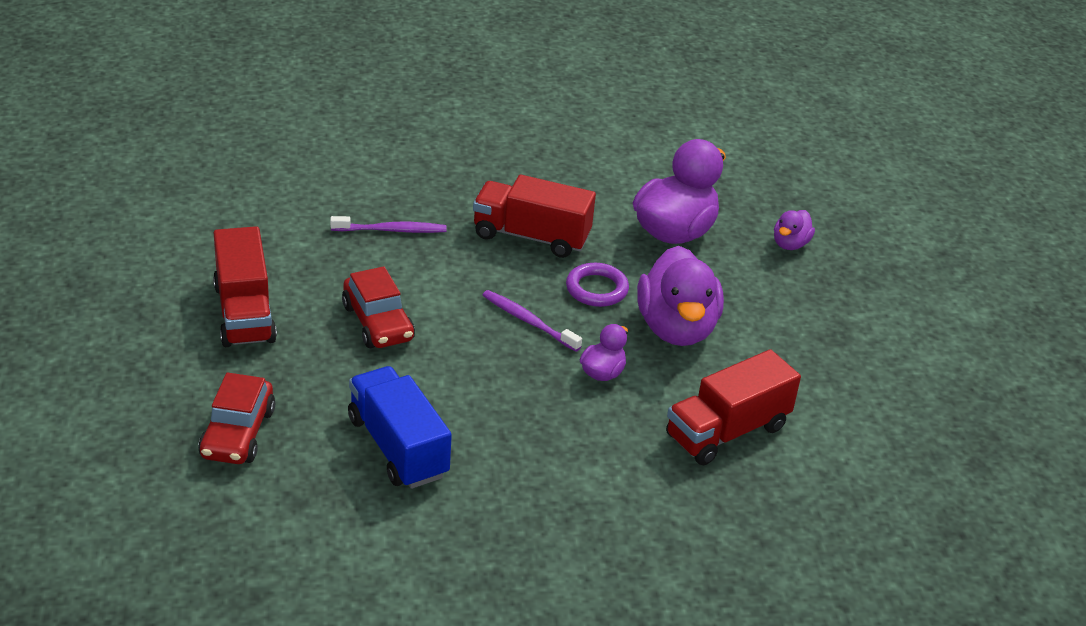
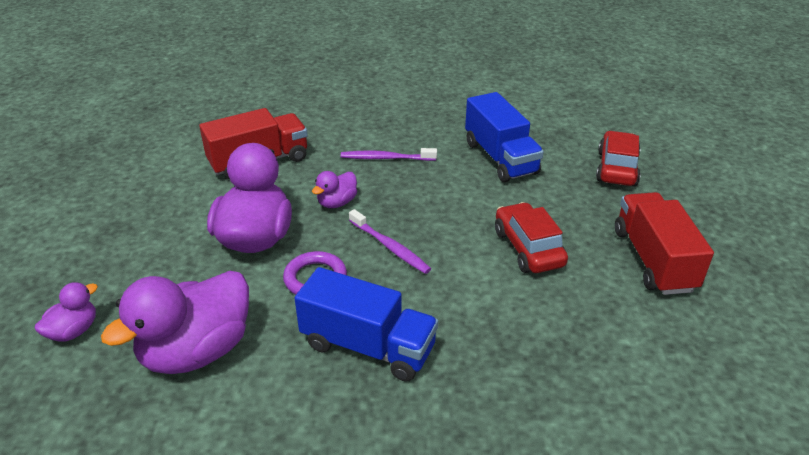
camera: 170 degrees left, 0 degrees up
(391, 230) = (530, 358): purple toothbrush -> purple toothbrush (386, 158)
(531, 236) = (368, 346): red truck -> blue truck

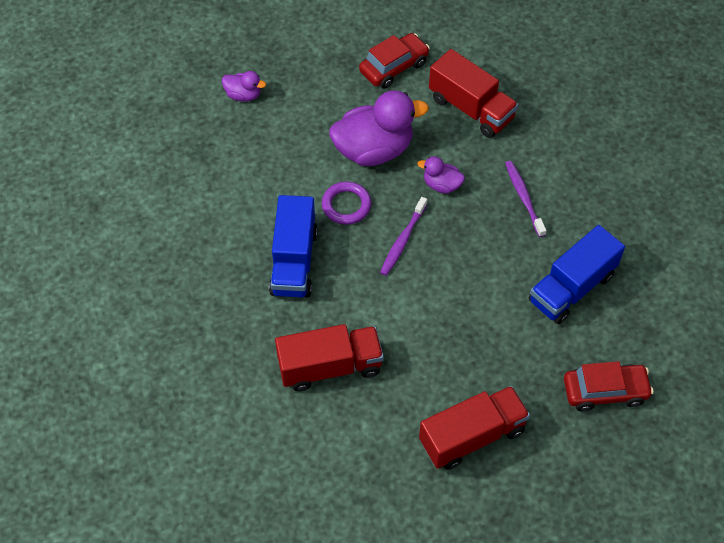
camera: 70 degrees right, 20 degrees up
(197, 351) = (253, 168): purple duck -> none
(528, 248) = (445, 338): red car -> red car (394, 67)
(537, 351) = (330, 367): none -> red truck

